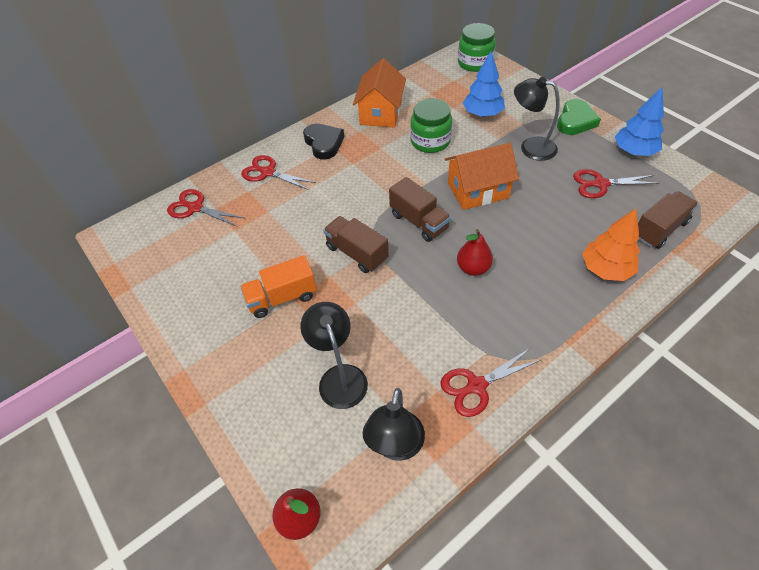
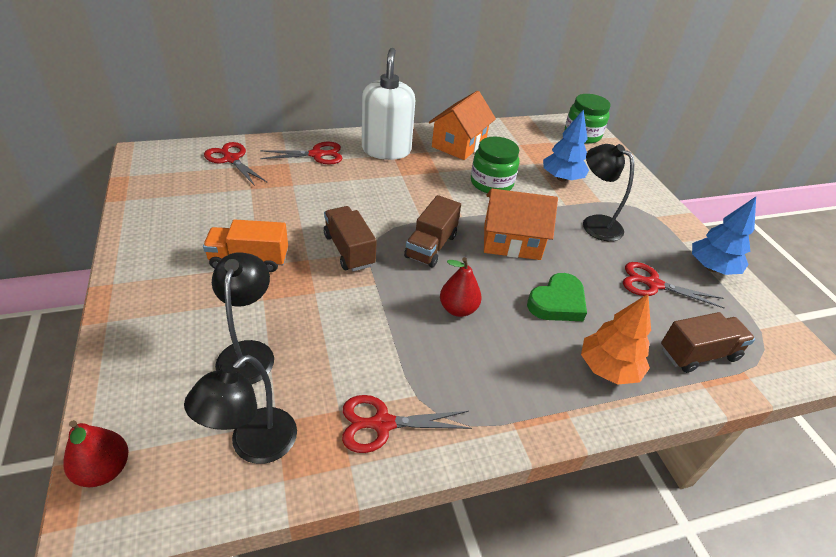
camera: 15 degrees right, 10 degrees down
(267, 172) = (317, 154): red scissors -> red scissors turned 120 degrees clockwise
(324, 143) = (386, 150): black heart -> white soap dispenser
(419, 221) = (431, 246): brown truck -> brown truck turned 45 degrees clockwise
(575, 121) = (660, 218): green heart -> green heart (557, 302)

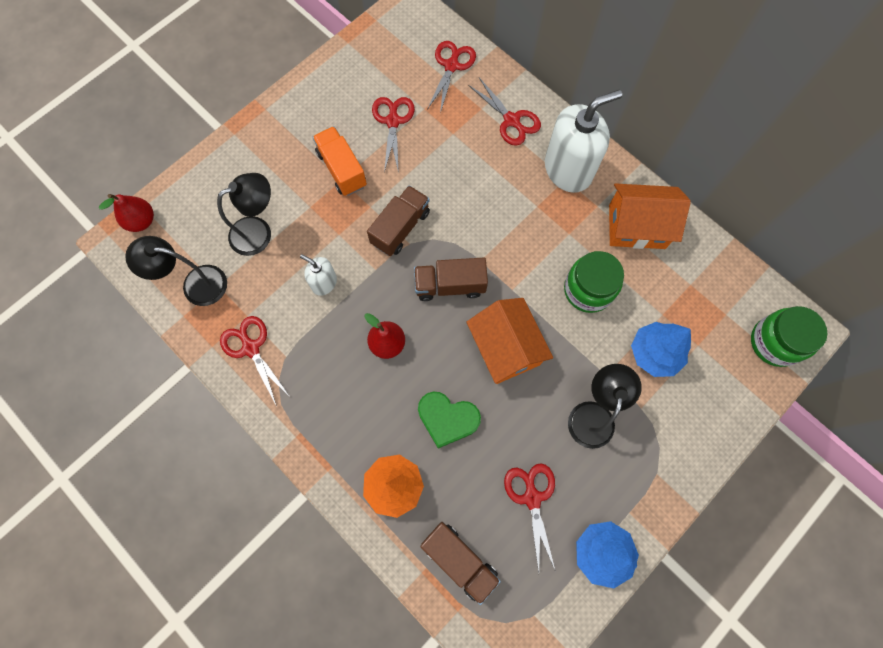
camera: 65 degrees right, 30 degrees up
(240, 209) = (393, 121): none -> red scissors
(357, 326) = (324, 283): none -> white soap dispenser

